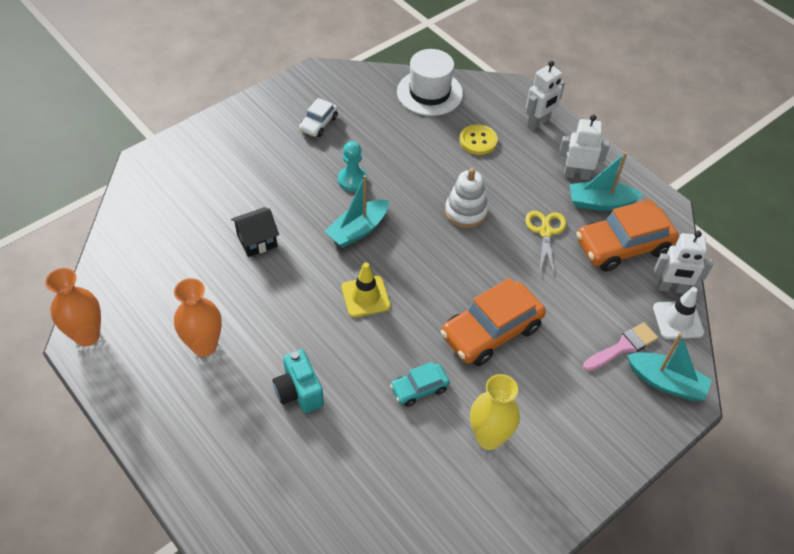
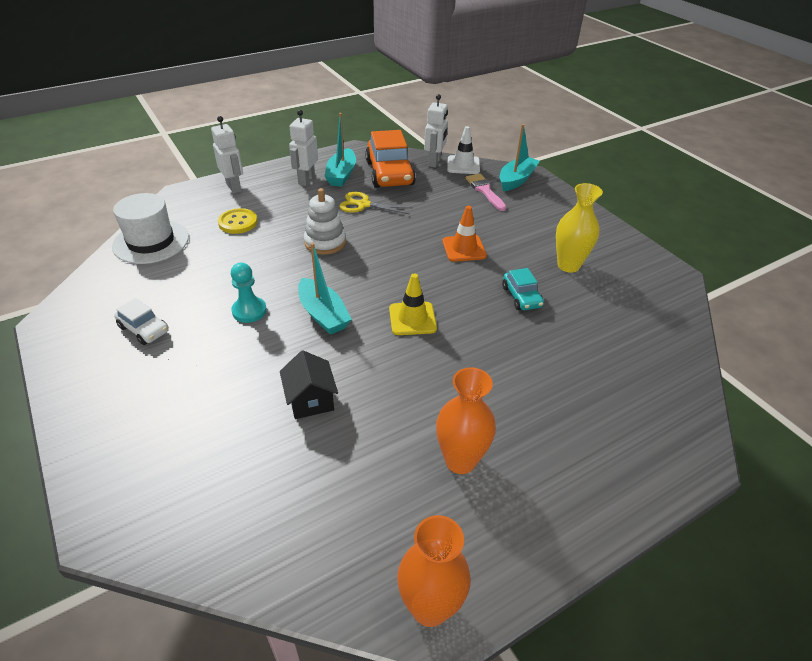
camera: 80 degrees left, 10 degrees down
(299, 392) = (525, 379): turquoise camera -> none
(491, 331) = (464, 248): orange car -> orange traffic cone

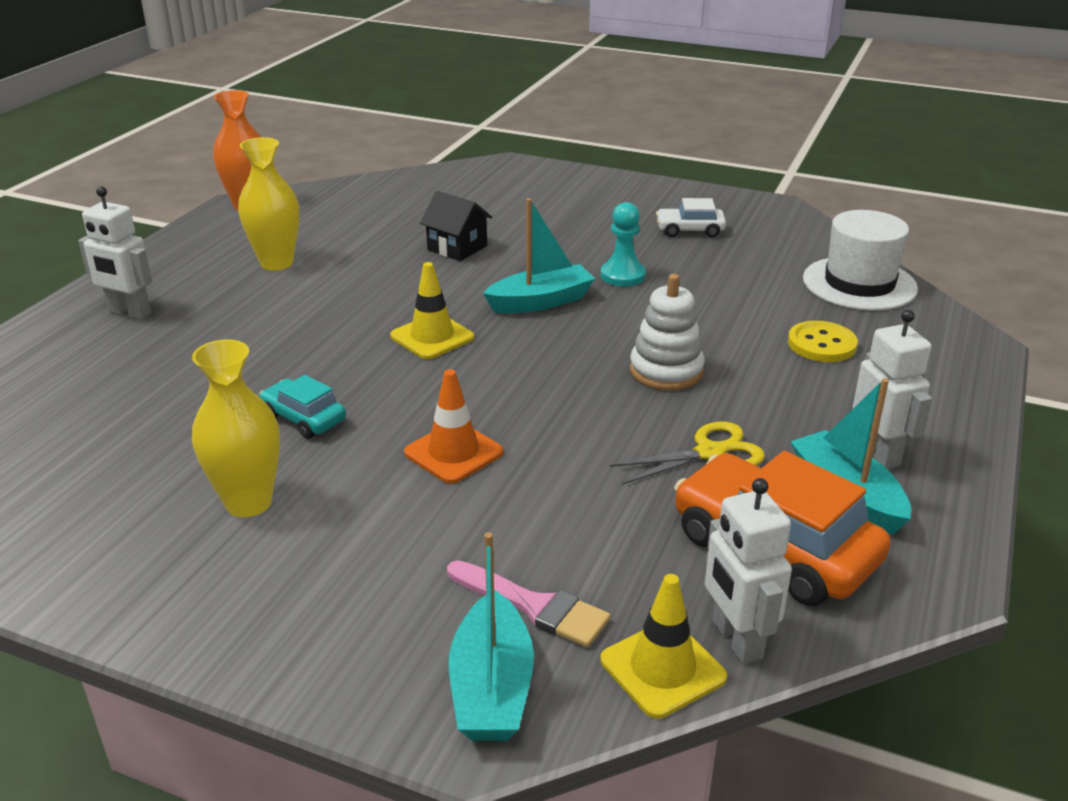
camera: 145 degrees right, 10 degrees down
(234, 187) = (942, 386): white robot -> white robot (129, 312)
(323, 314) = (541, 302): turquoise boat -> turquoise boat turned 135 degrees clockwise
(460, 460) = (276, 263): orange vase -> yellow vase
(463, 165) = (662, 668): white traffic cone -> yellow traffic cone

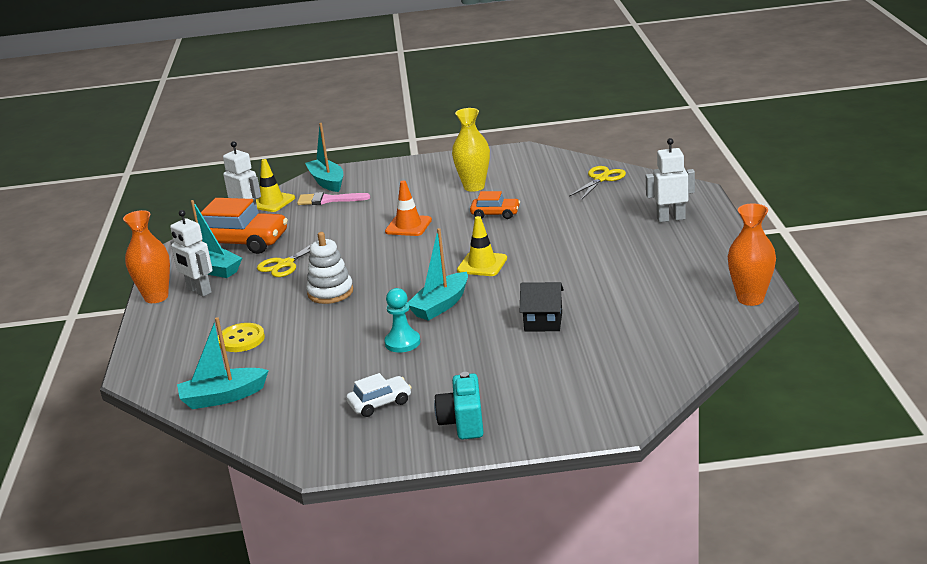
camera: 155 degrees right, 5 degrees down
(62, 421) = (601, 179): none -> yellow scissors
(276, 263) = (645, 269): yellow vase -> none
(303, 418) = (495, 214): turquoise car -> orange car
(627, 196) = (463, 423): none -> turquoise camera
(859, 284) = (223, 397): white hat -> turquoise boat
(959, 469) = (156, 297): none -> orange vase

